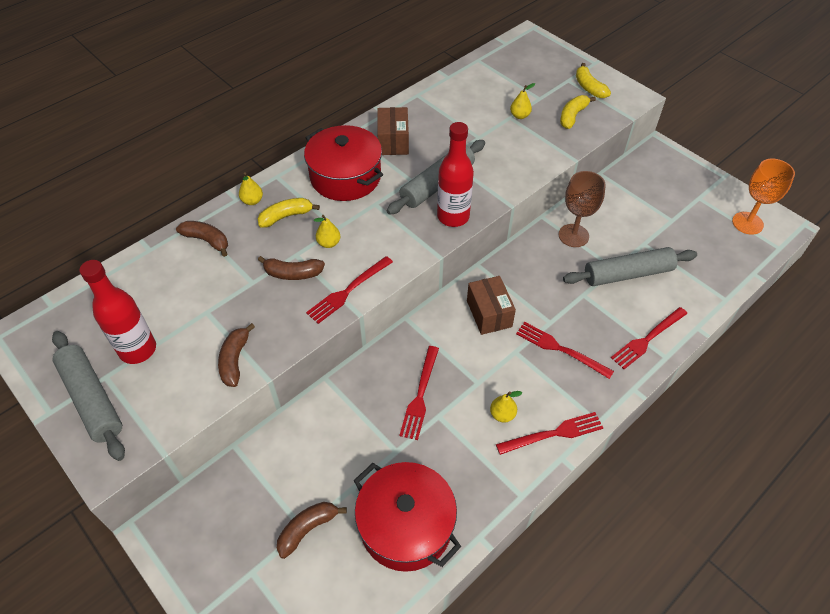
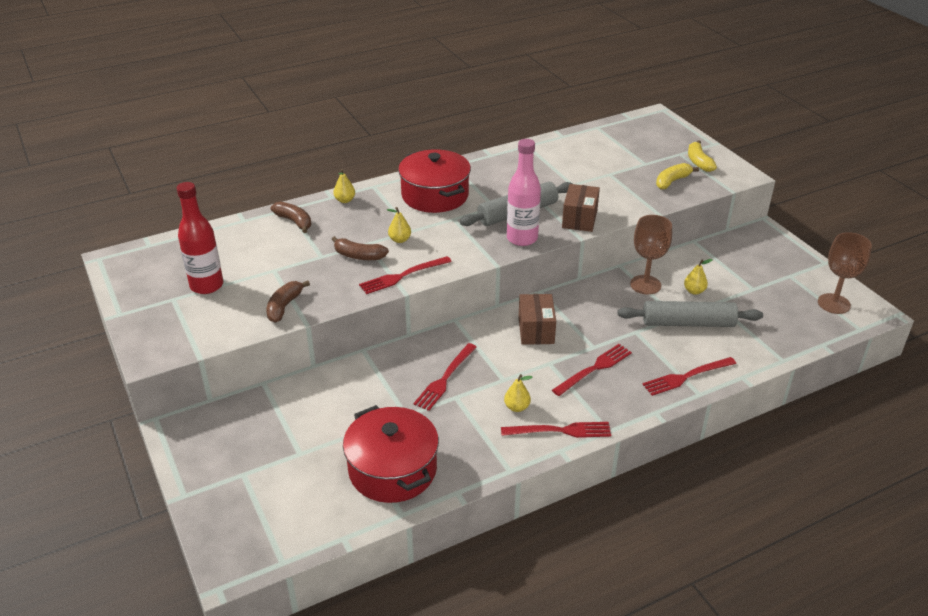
camera: 15 degrees right, 15 degrees down
(91, 399) = (156, 311): grey rolling pin -> none
(286, 216) = (370, 215): yellow banana -> none
(307, 529) = (303, 454): brown banana -> none
(393, 141) = (489, 176): brown box -> brown box (579, 219)
(453, 217) = (522, 238): red bottle -> pink bottle
(519, 116) = (619, 174): yellow pear -> yellow pear (694, 291)
(560, 349) = (594, 369): red fork -> red fork turned 90 degrees clockwise
(747, 223) = (834, 304): orange goblet -> brown goblet

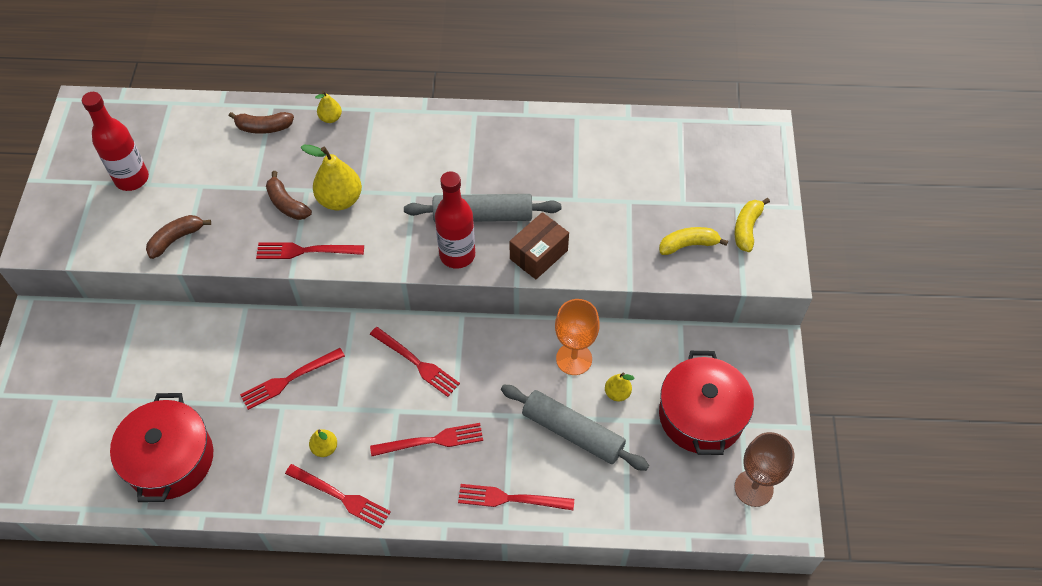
camera: 30 degrees right, 20 degrees up
(294, 221) = (263, 127): brown banana -> brown banana turned 105 degrees clockwise
(400, 240) = (340, 199): yellow pear -> yellow pear, size x1.86
(435, 195) = (421, 151): red pot -> red pot (701, 415)
(522, 238) = (457, 255): pink bottle -> red bottle
(536, 330) = (417, 363): brown box -> red fork
(645, 285) = (574, 359): brown goblet -> orange goblet

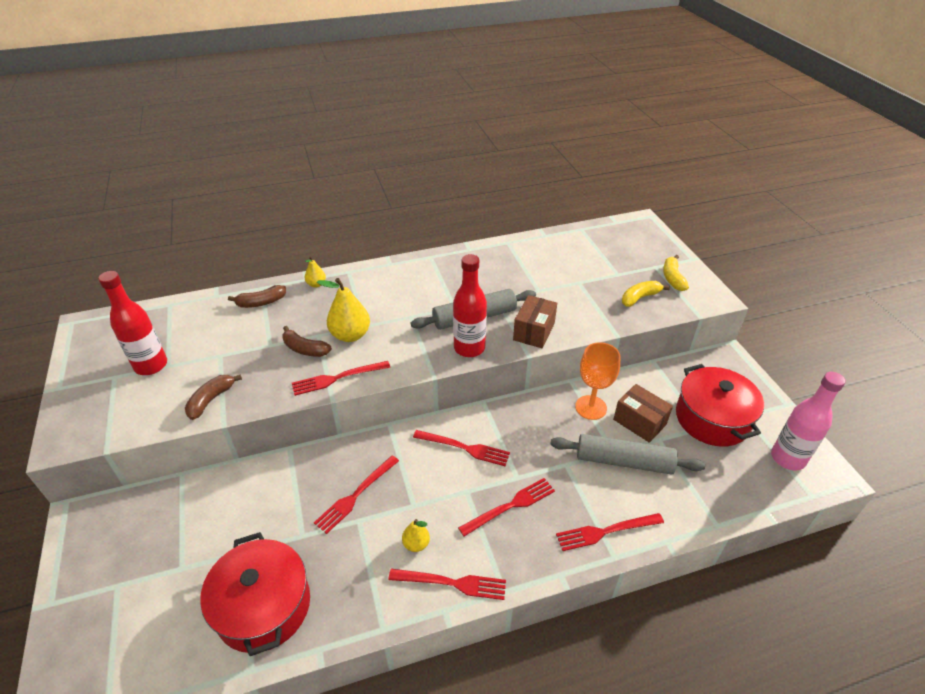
camera: 20 degrees left, 15 degrees down
(617, 393) = (639, 422): yellow pear -> brown box
(753, 488) = (787, 458): brown goblet -> pink bottle

